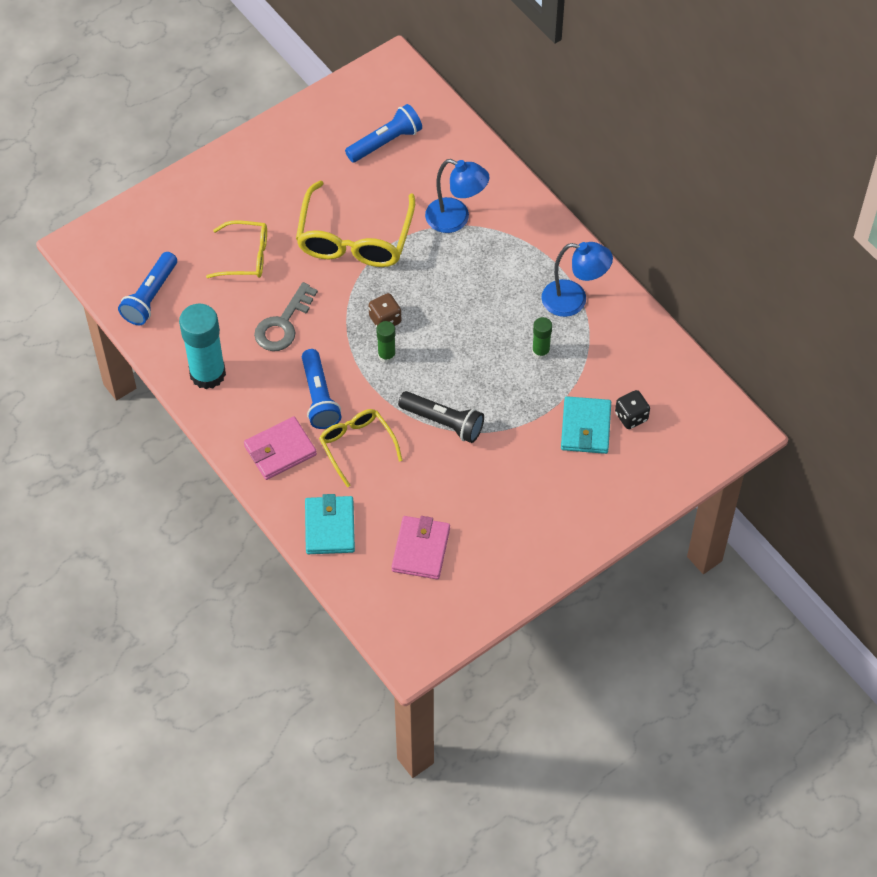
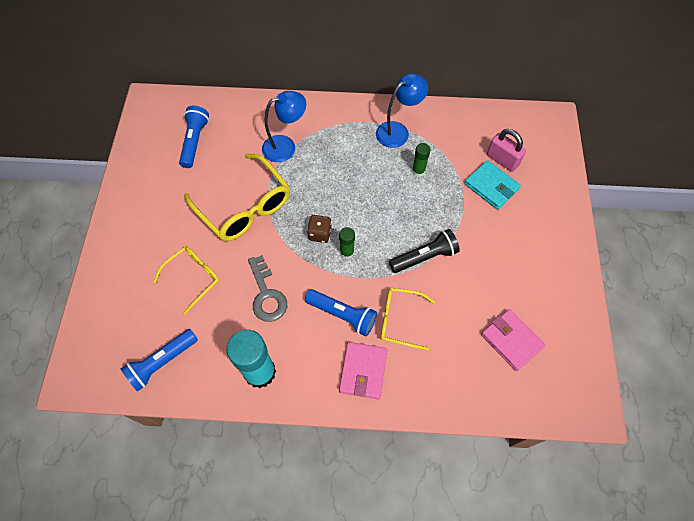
camera: 50 degrees left, 5 degrees up
(150, 296) = (162, 362): blue flashlight -> blue flashlight turned 75 degrees clockwise
(329, 527) = (450, 385): turquoise wallet -> none
(631, 417) = (502, 160): black dice -> pink padlock

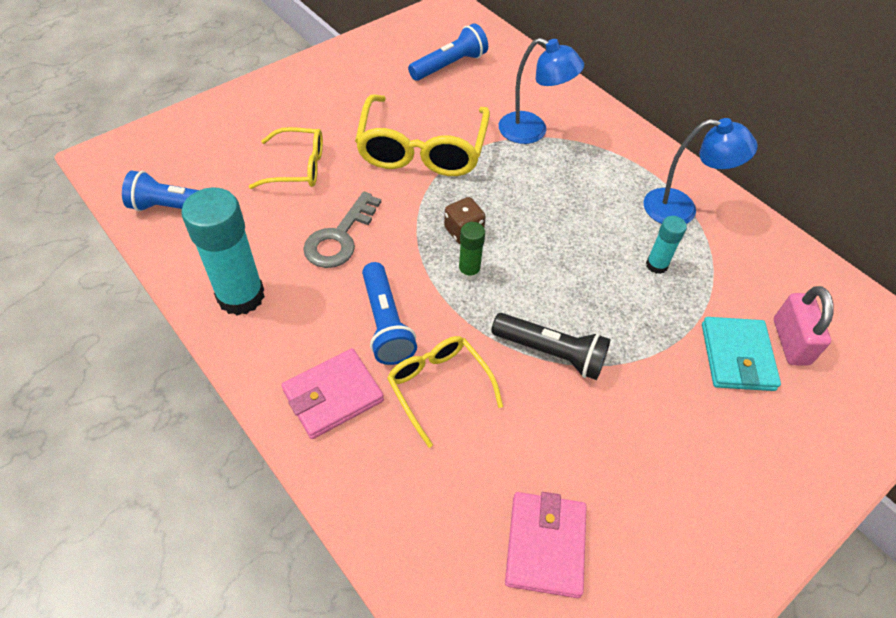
camera: 45 degrees right, 10 degrees down
(418, 171) = (656, 265): green glue stick -> turquoise glue stick

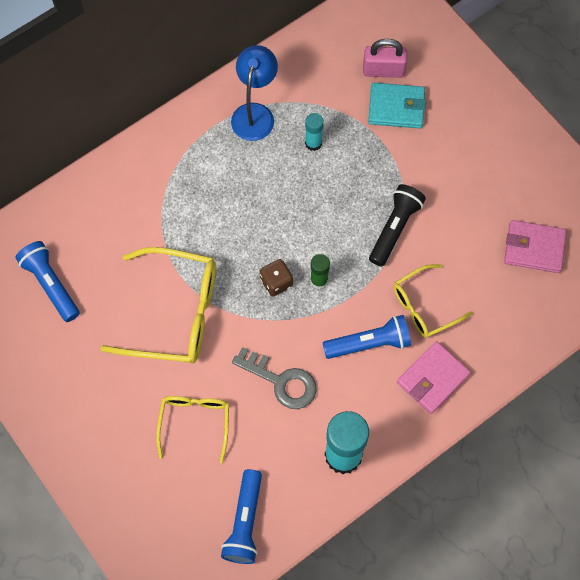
camera: 85 degrees left, 15 degrees up
(333, 396) = (433, 379): pink wallet -> pink wallet turned 75 degrees clockwise
(532, 131) = (154, 216): blue lamp -> none

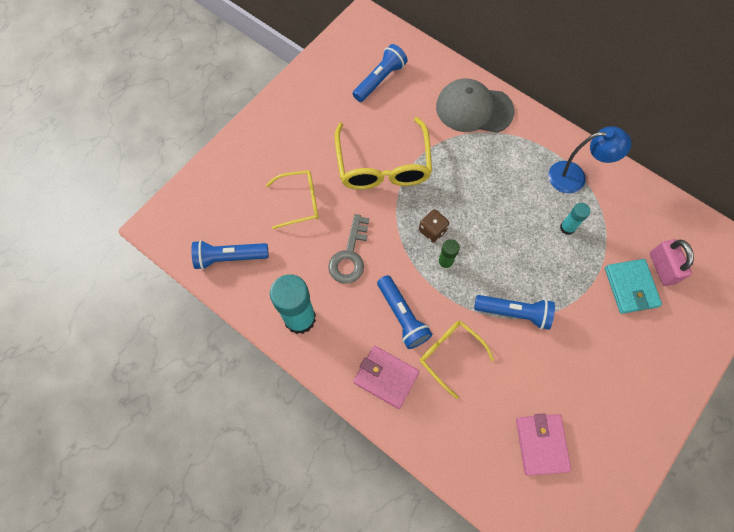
camera: 75 degrees right, 0 degrees up
(131, 189) = (474, 109): none -> grey cap
(394, 228) = (514, 313): black flashlight -> blue flashlight

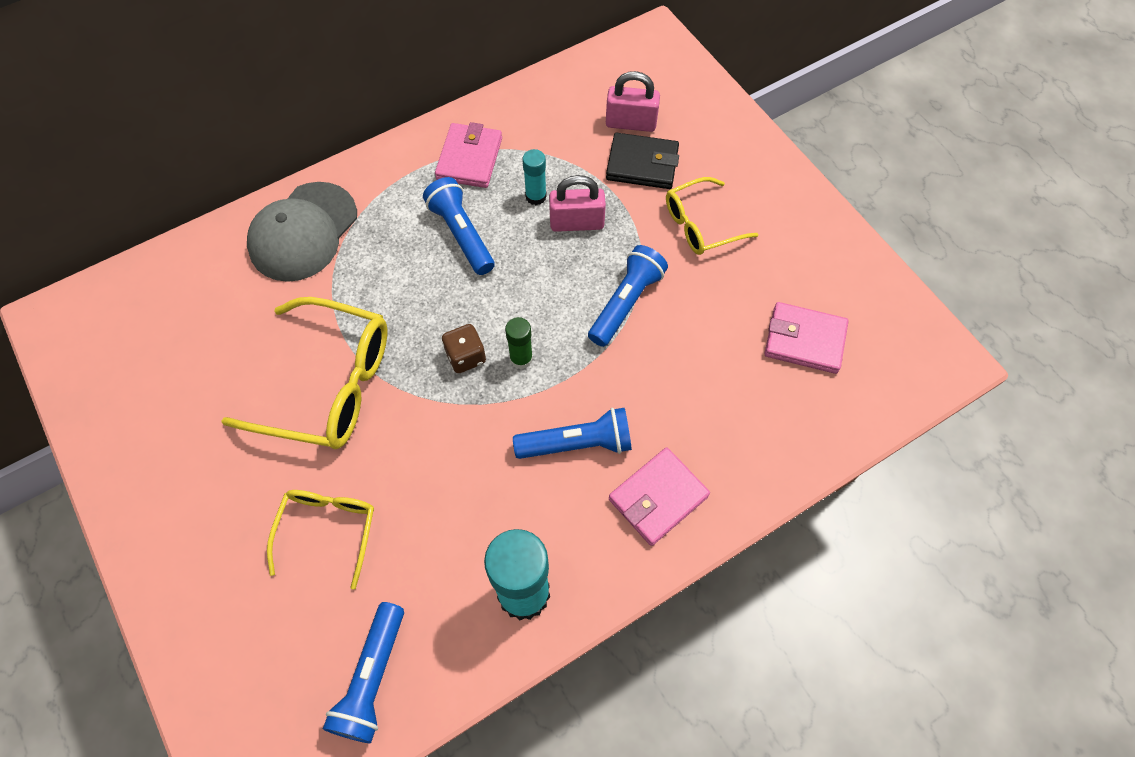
camera: 70 degrees left, 5 degrees down
(350, 255) = (453, 484): grey key -> none
(380, 80) = (178, 337): blue flashlight -> blue flashlight (461, 234)
(450, 355) = (655, 402): yellow glasses -> yellow glasses (700, 225)
(560, 260) = (576, 223): none -> pink padlock
(575, 177) = (469, 158): blue lamp -> pink wallet
(630, 287) = (642, 164): turquoise wallet -> black wallet

